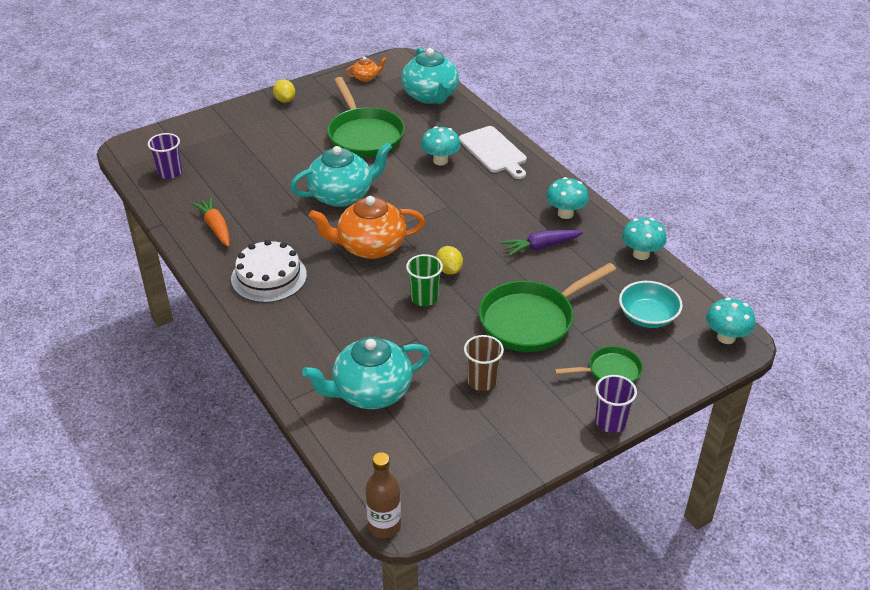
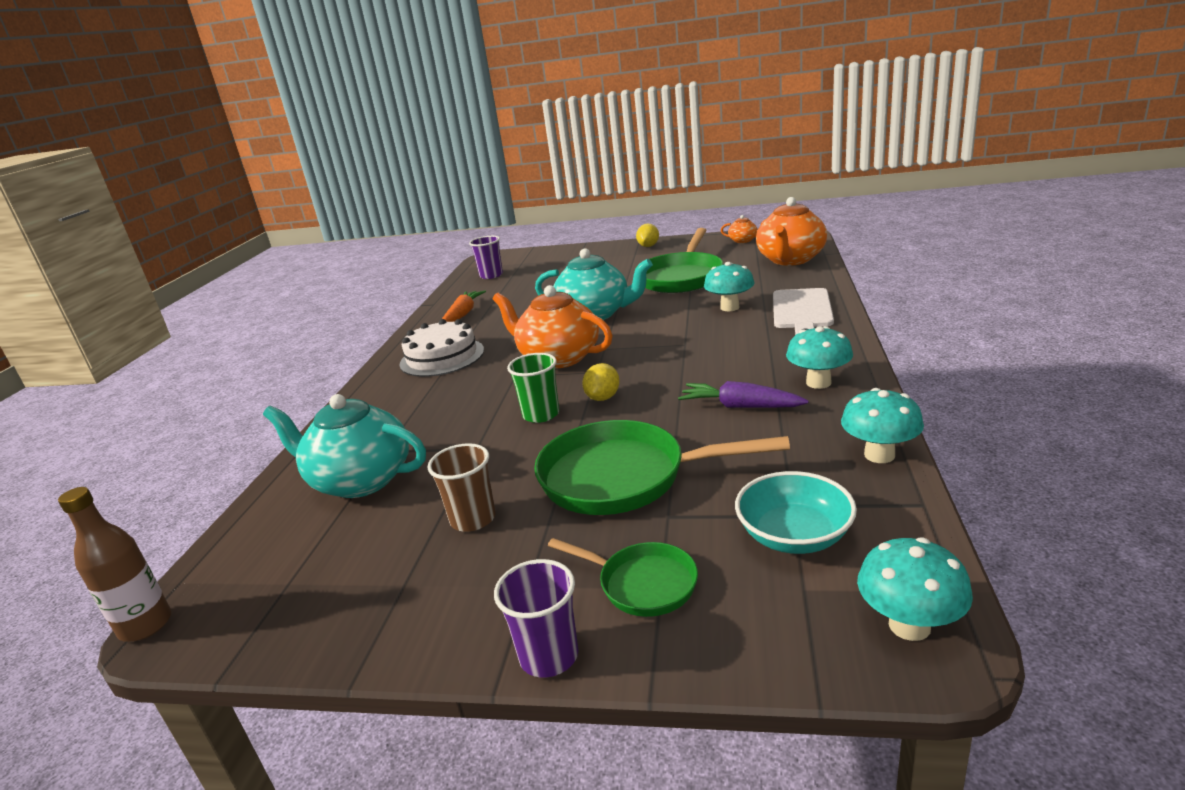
camera: 45 degrees right, 15 degrees down
(430, 96) = (790, 260): turquoise teapot -> orange teapot

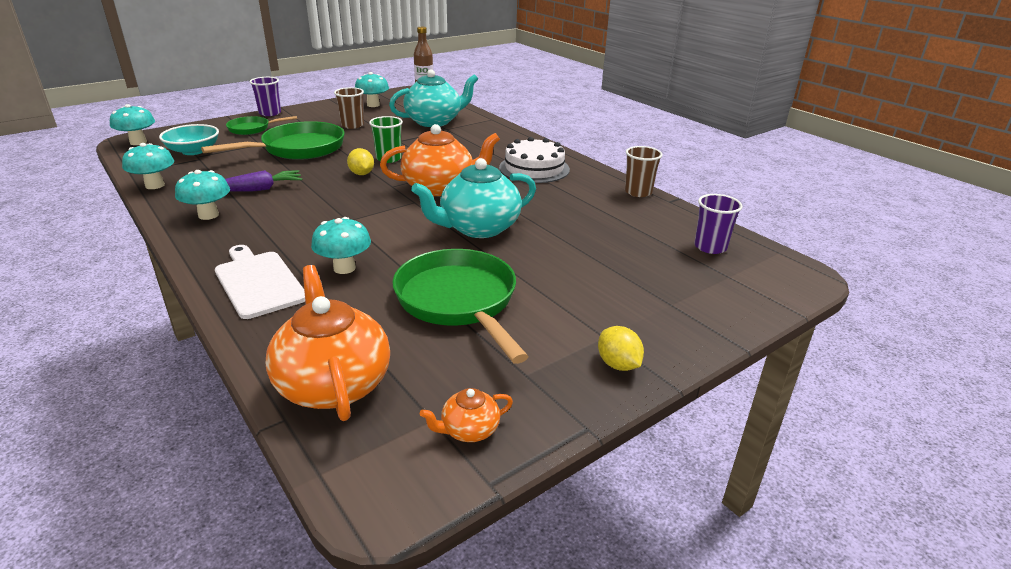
camera: 130 degrees right, 5 degrees up
(335, 591) = (373, 105): none -> turquoise mushroom
(431, 315) = (638, 192): none -> brown cup
(463, 314) = (609, 199): orange carrot -> none

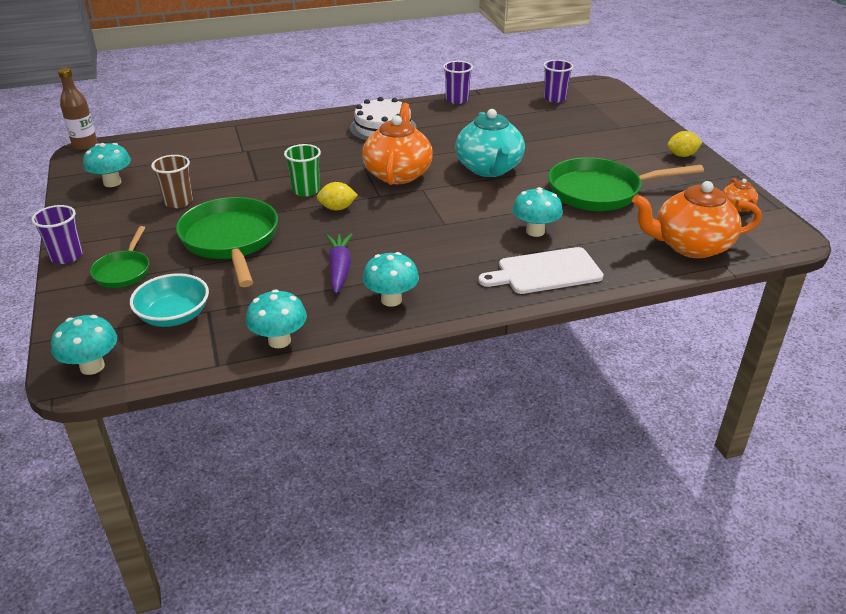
camera: 70 degrees left, 5 degrees up
(434, 121) = (213, 154): turquoise teapot -> none
(638, 192) = (457, 100): brown cup -> purple cup

